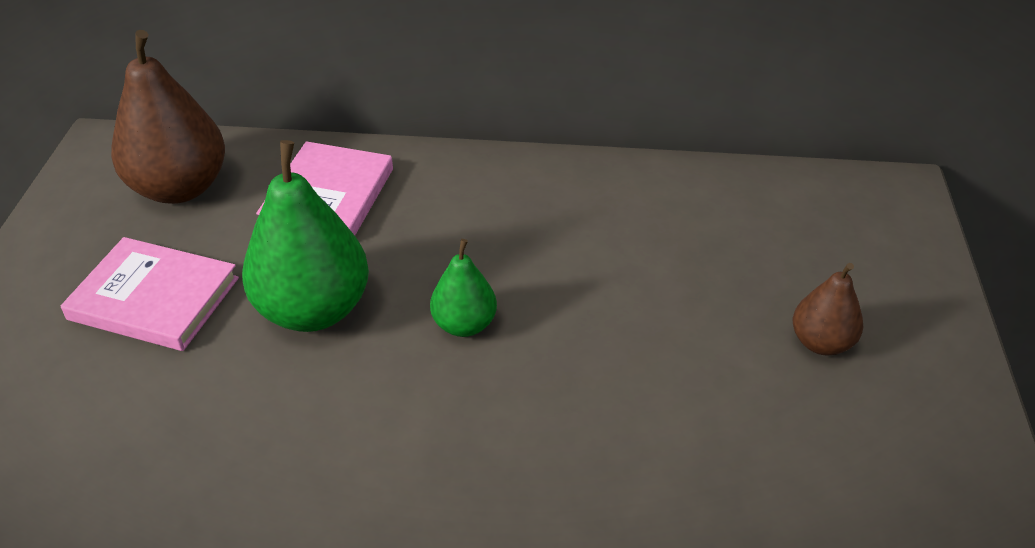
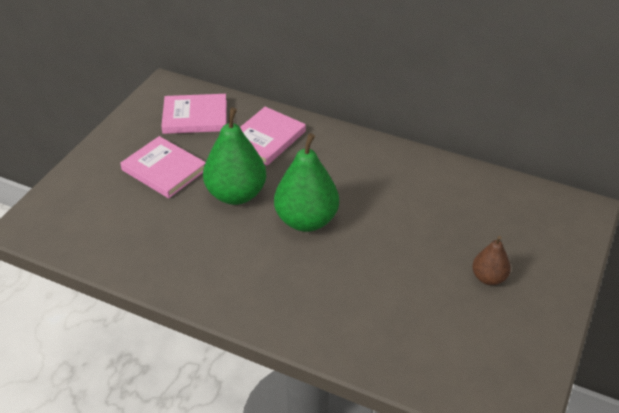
camera: 20 degrees right, 0 degrees up
(180, 188) = (195, 117): brown pear -> pink book
(464, 325) = (306, 220): green pear -> green pear, size x1.85

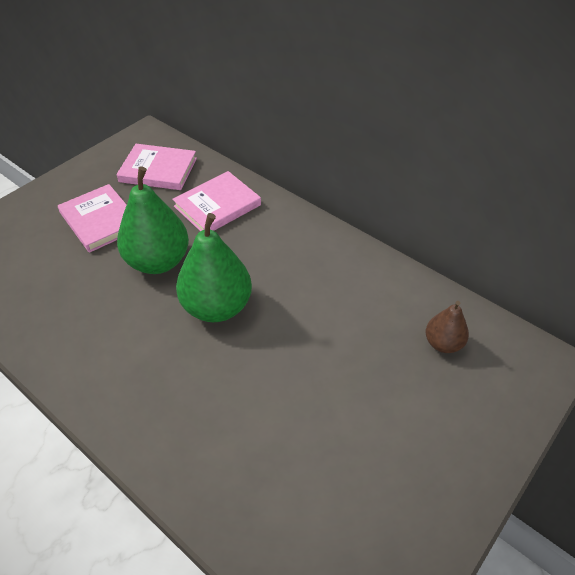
camera: 15 degrees right, 5 degrees up
(488, 278) = (396, 427): brown pear -> brown pear (443, 343)

